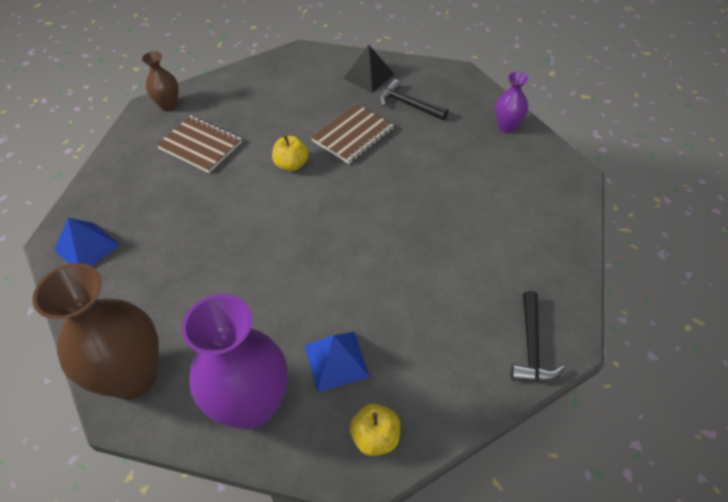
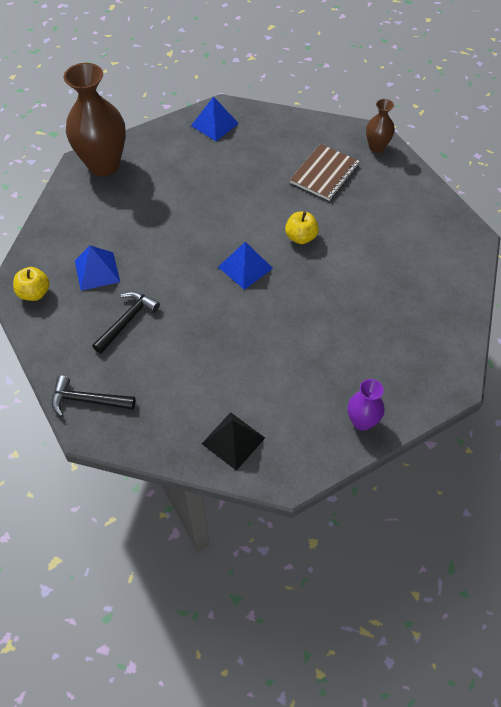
camera: 90 degrees right, 5 degrees up
(251, 406) = (71, 226): purple vase -> none
(332, 209) = (245, 267): none -> blue pyramid
(353, 135) = (342, 282): brown notebook -> none
(369, 76) = (439, 297): black pyramid -> black pyramid (233, 440)
(408, 104) = (393, 331): black hammer -> black hammer (127, 321)

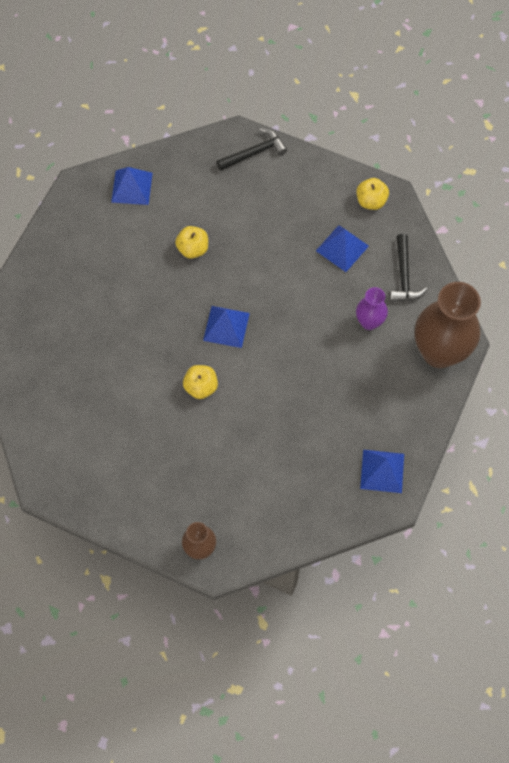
camera: 145 degrees right, 10 degrees up
(127, 321) = (280, 223): black hammer -> black hammer (404, 276)
(222, 345) = (193, 249): none -> yellow apple
(233, 440) = (131, 187): black pyramid -> blue pyramid
(324, 174) = (228, 476): brown notebook -> none
(362, 421) = (49, 254): purple vase -> purple vase (369, 322)

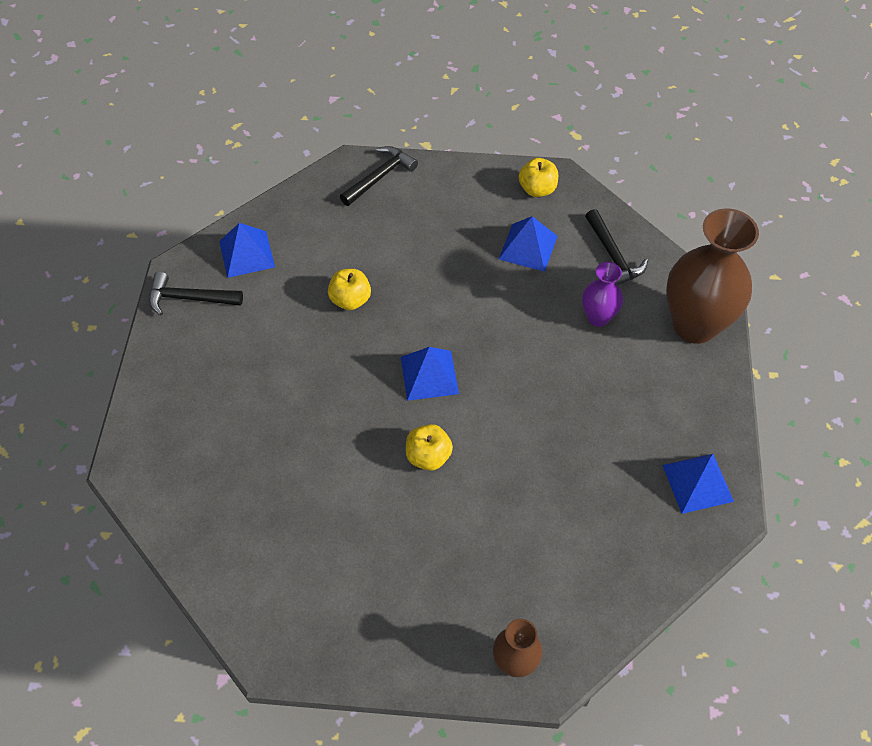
camera: 20 degrees left, 10 degrees down
(78, 210) = (189, 298): none -> black hammer

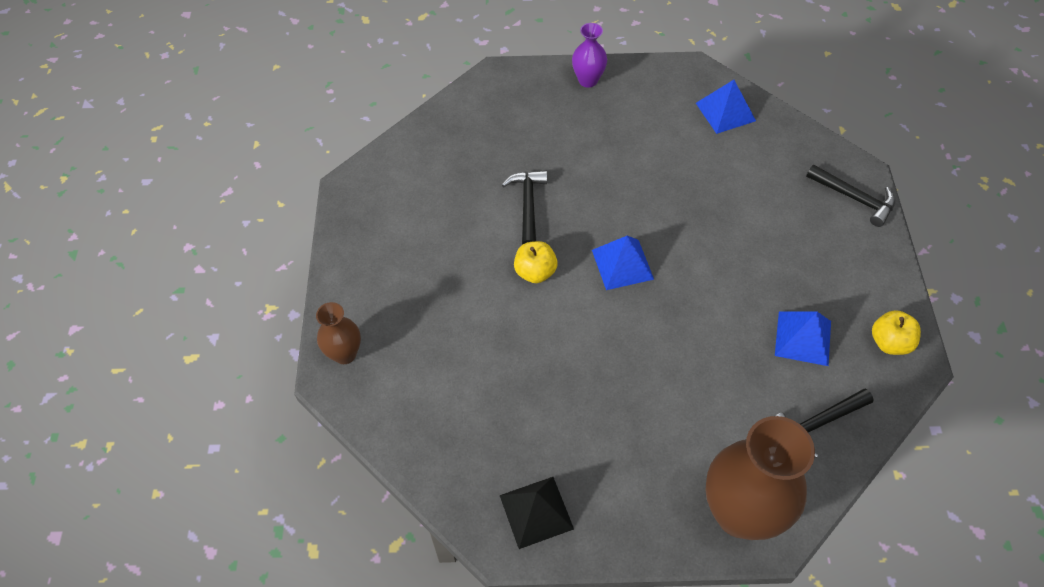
camera: 85 degrees right, 0 degrees up
(189, 298) = (666, 82): black hammer -> black hammer (528, 205)
(350, 300) = (693, 194): yellow apple -> none
(598, 317) = (726, 410): purple vase -> purple vase (588, 80)
(697, 483) = (536, 512): blue pyramid -> black pyramid

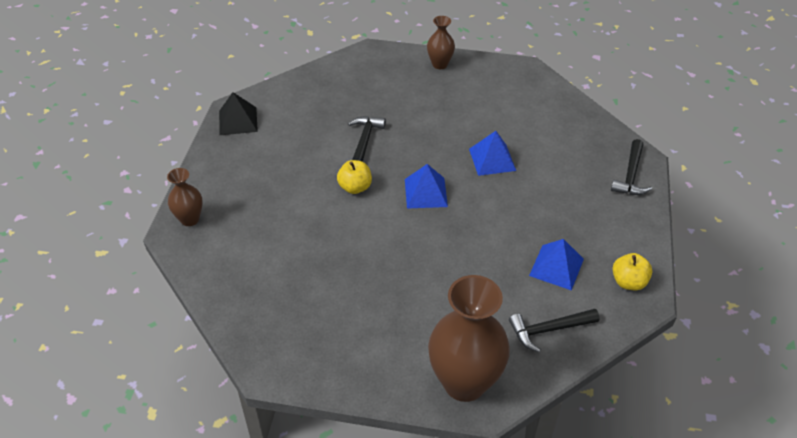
camera: 10 degrees right, 10 degrees down
(536, 512) = (300, 352): black pyramid -> black pyramid (238, 121)
(588, 80) = (439, 64): purple vase -> brown vase
(725, 111) = (543, 100): blue pyramid -> blue pyramid (492, 159)
(854, 198) = (631, 175): black hammer -> black hammer turned 60 degrees clockwise

